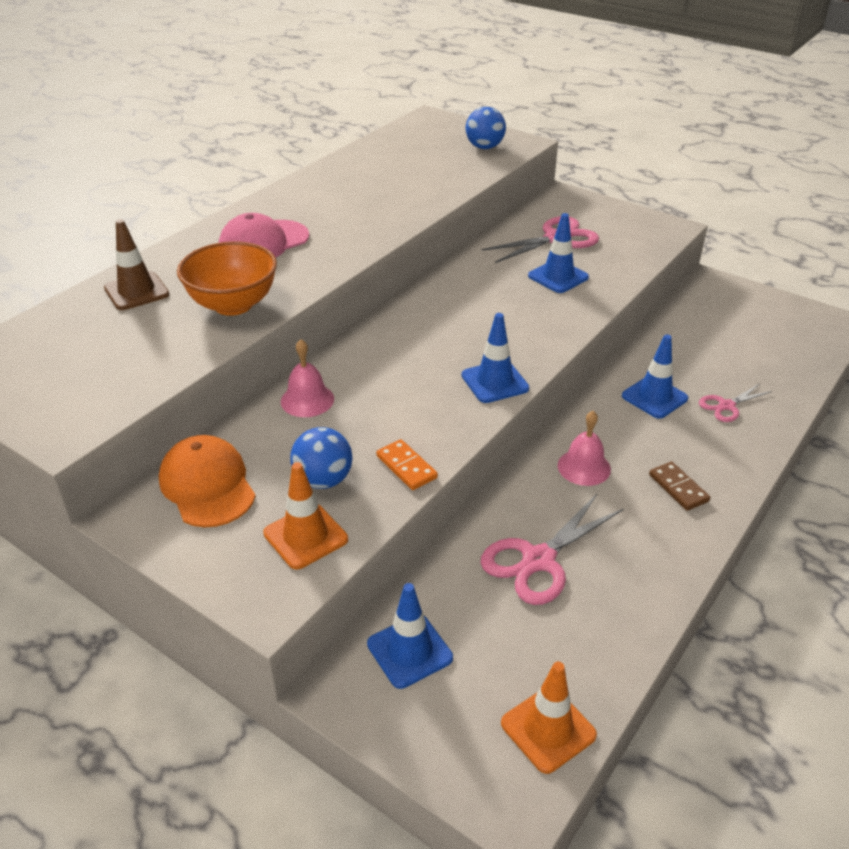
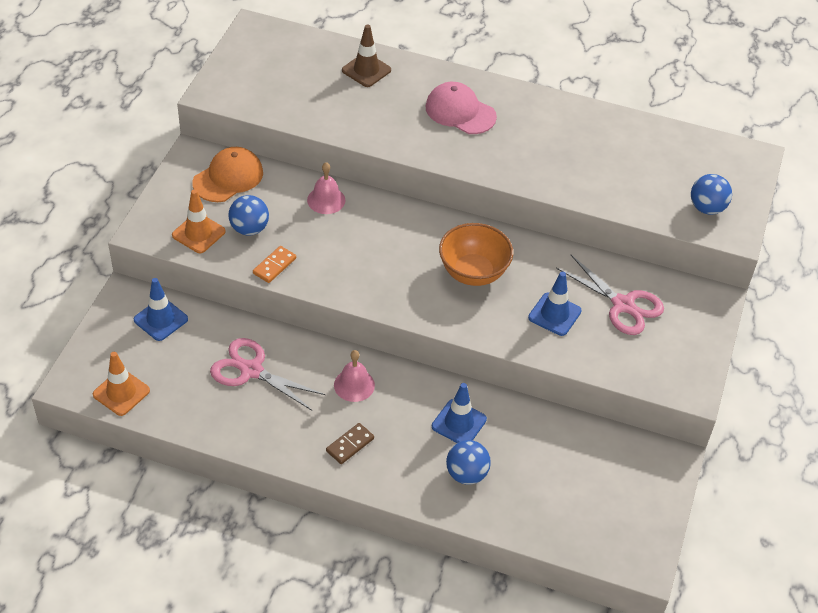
camera: 70 degrees right, 10 degrees up
(233, 305) = (369, 121): orange bowl -> orange bowl (473, 272)
(494, 382) = (384, 296): blue traffic cone -> none
(726, 406) = (466, 474): pink scissors -> blue ball

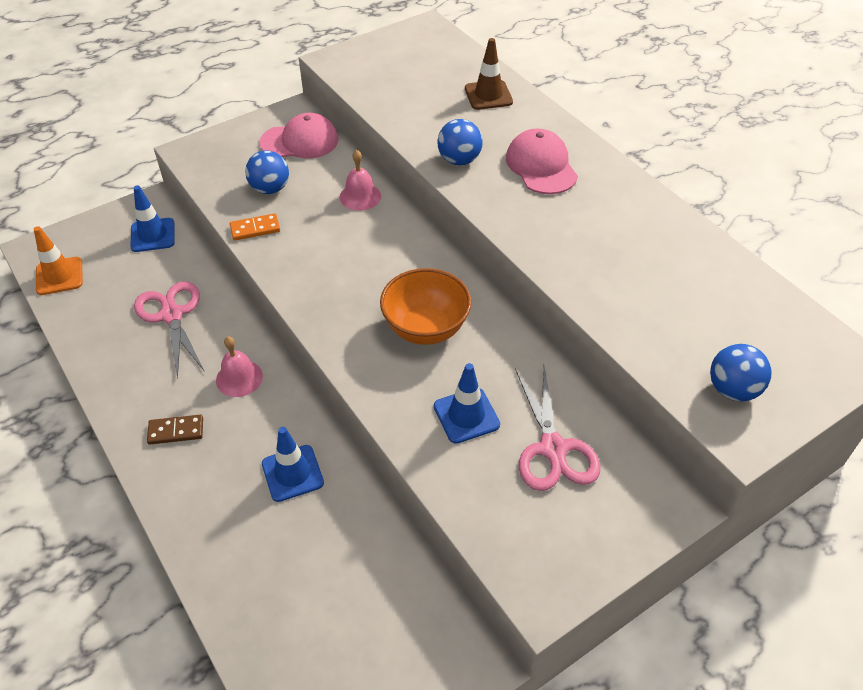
camera: 40 degrees right, 0 degrees up
(198, 233) = (226, 173): orange traffic cone -> none
(228, 178) = (300, 141): orange cap -> pink cap
(466, 474) = (245, 530): blue ball -> blue ball (459, 160)

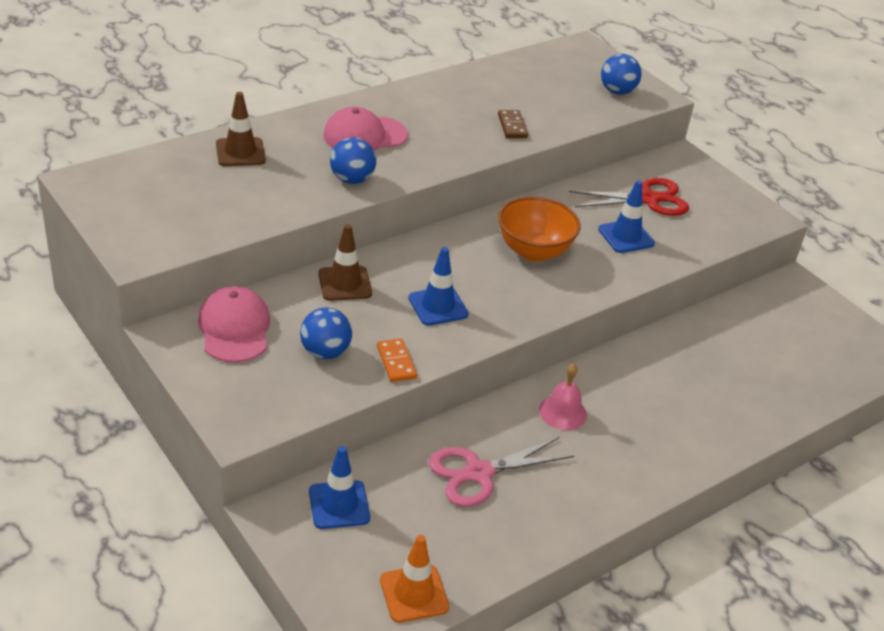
camera: 95 degrees left, 10 degrees down
(176, 431) = (635, 455): brown domino -> brown domino (512, 126)
(292, 473) = (665, 373): blue traffic cone -> blue traffic cone (438, 306)
(360, 196) = (345, 284): pink bell -> brown traffic cone
(553, 448) = (648, 199): pink scissors -> red scissors

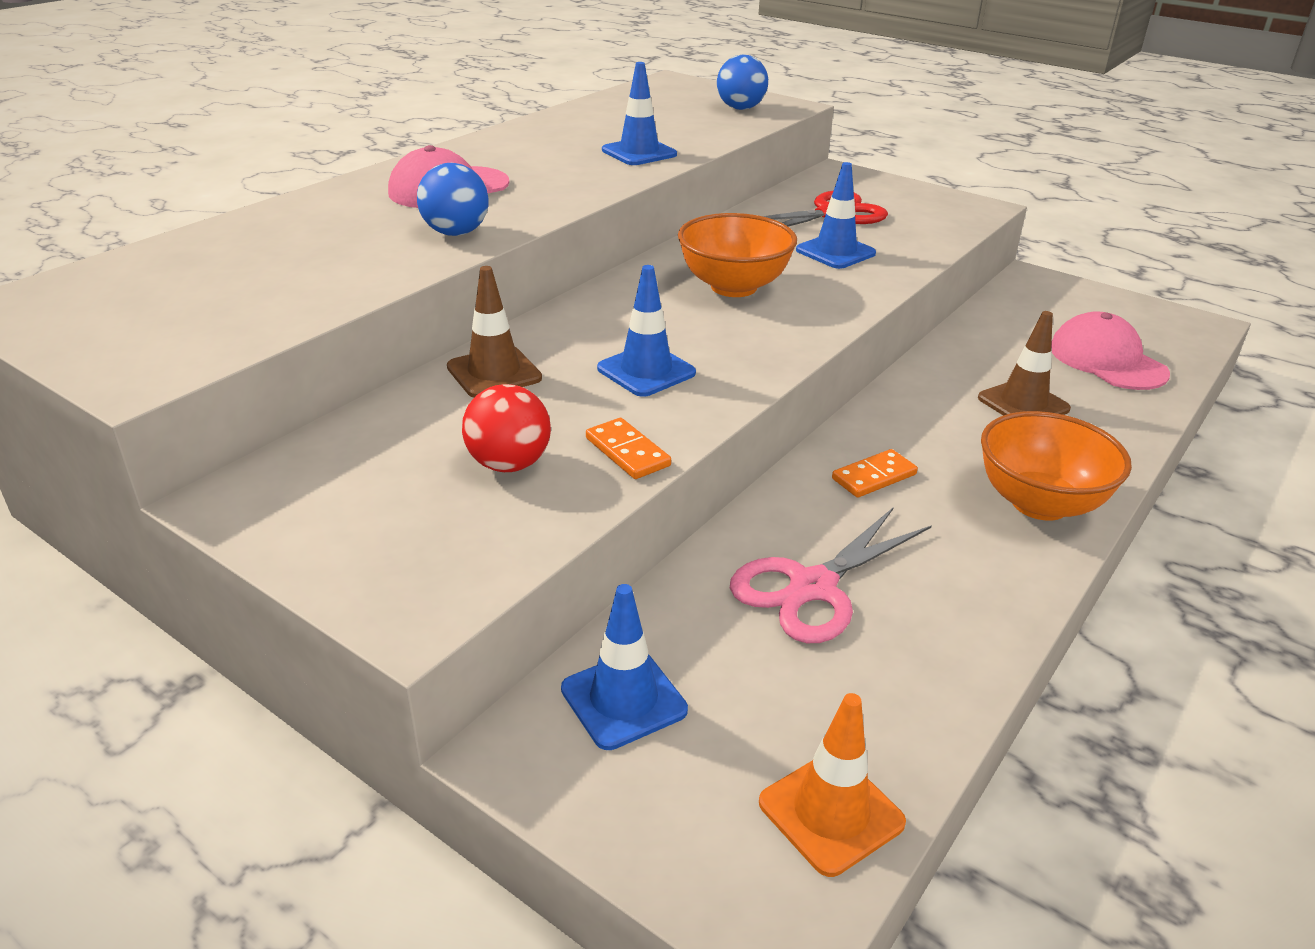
camera: 15 degrees left, 5 degrees down
(234, 328) = (343, 466): pink cap -> pink cap (1107, 360)
(240, 152) = (271, 232): brown traffic cone -> brown traffic cone (1023, 404)
(325, 352) = (509, 464): blue ball -> red ball
(512, 126) = (639, 152): brown domino -> blue traffic cone
(562, 412) = (874, 476): pink bell -> orange domino
(657, 460) = (1039, 503): none -> orange bowl

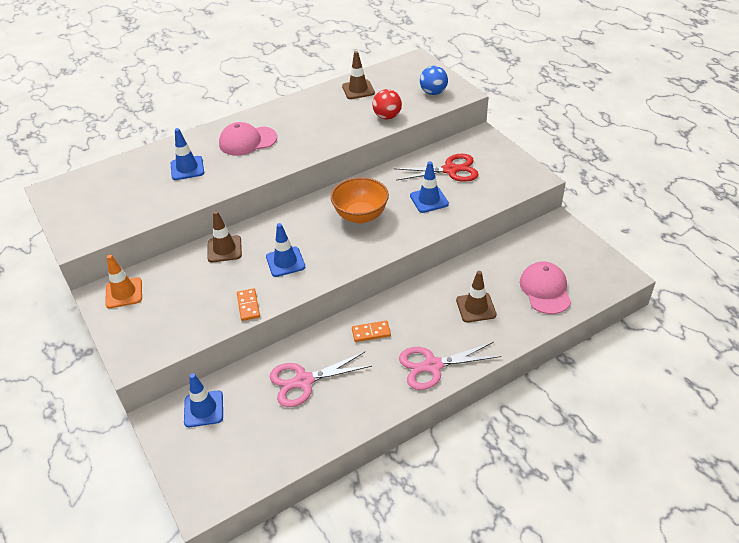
camera: 25 degrees right, 10 degrees up
(456, 233) = (232, 175): blue ball -> none
(509, 464) = (201, 301): red ball -> red ball (387, 116)
(605, 115) = (358, 90): none -> brown traffic cone
(639, 152) = (352, 125): blue traffic cone -> blue traffic cone (187, 168)
(831, 812) = (243, 473): orange traffic cone -> orange traffic cone (124, 293)
(1039, 503) = (433, 366): orange bowl -> pink scissors

